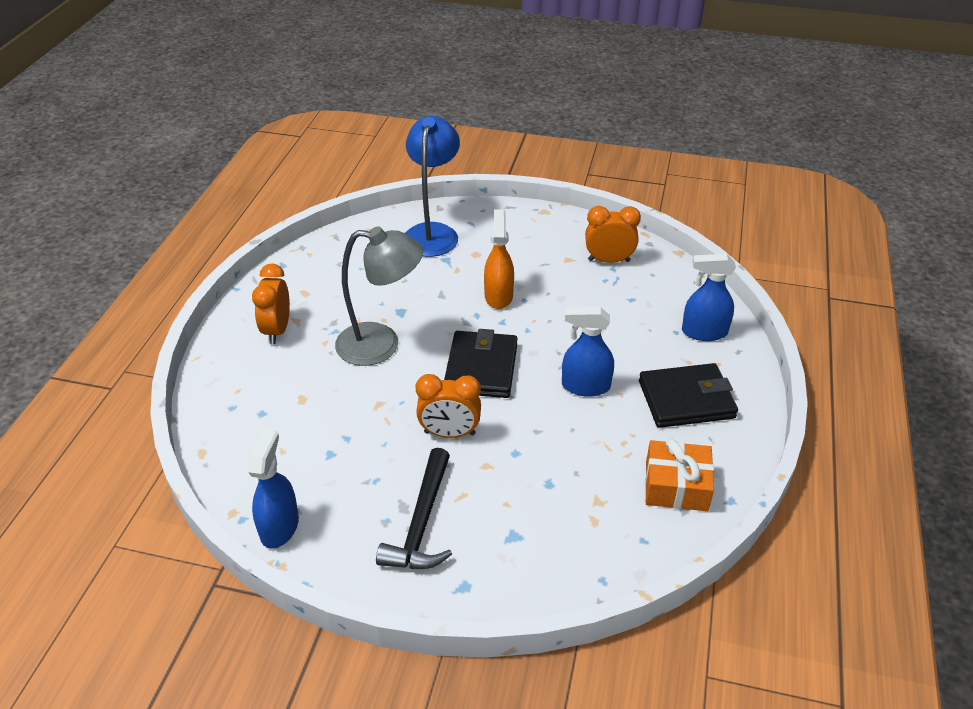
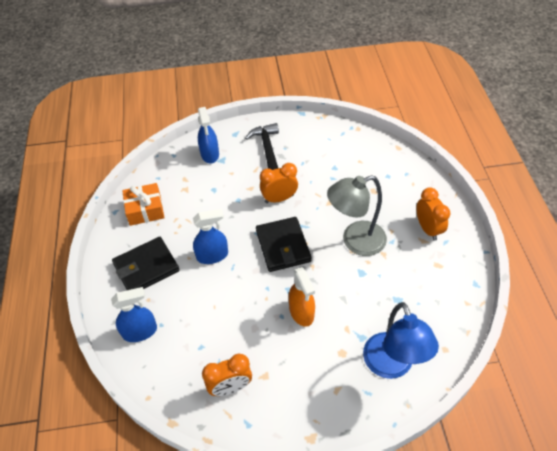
camera: 160 degrees right, 10 degrees up
(279, 526) = (332, 130): blue spray bottle -> blue spray bottle (210, 154)

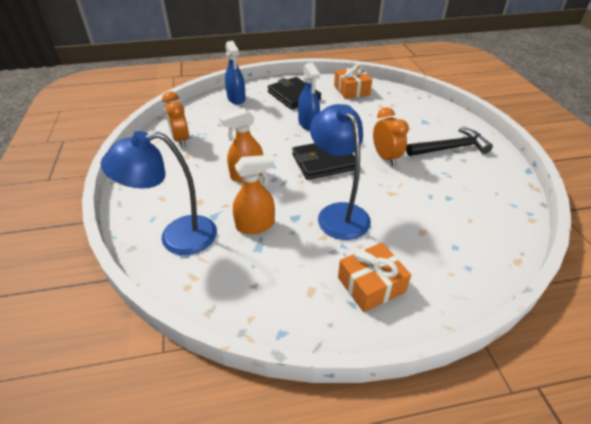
camera: 85 degrees right, 10 degrees down
(210, 154) = (429, 115): blue spray bottle -> none
(355, 241) = (338, 213): grey lamp -> blue lamp
(372, 302) = (255, 225): none -> orange spray bottle
(428, 229) = (371, 284): orange clock -> orange gift

